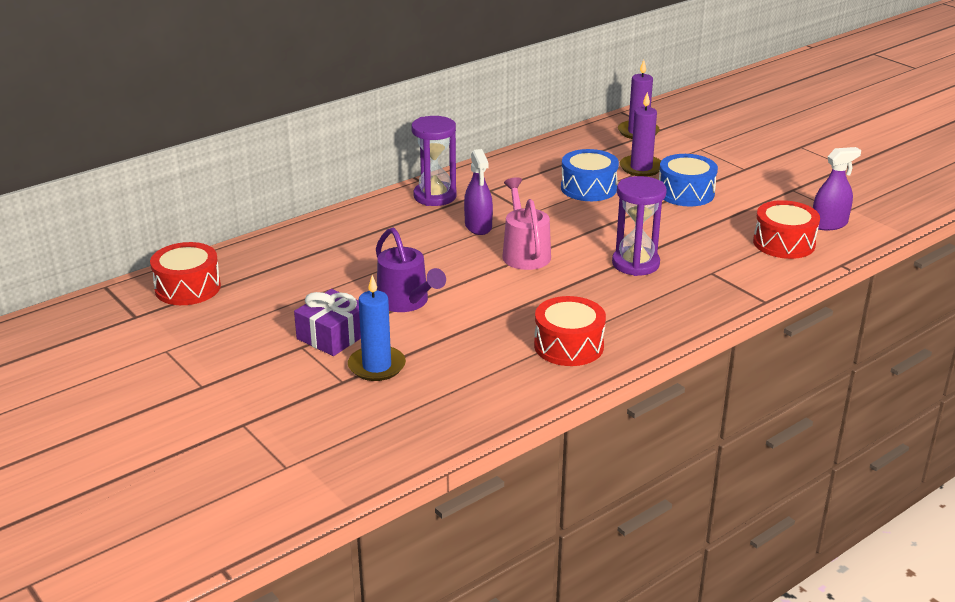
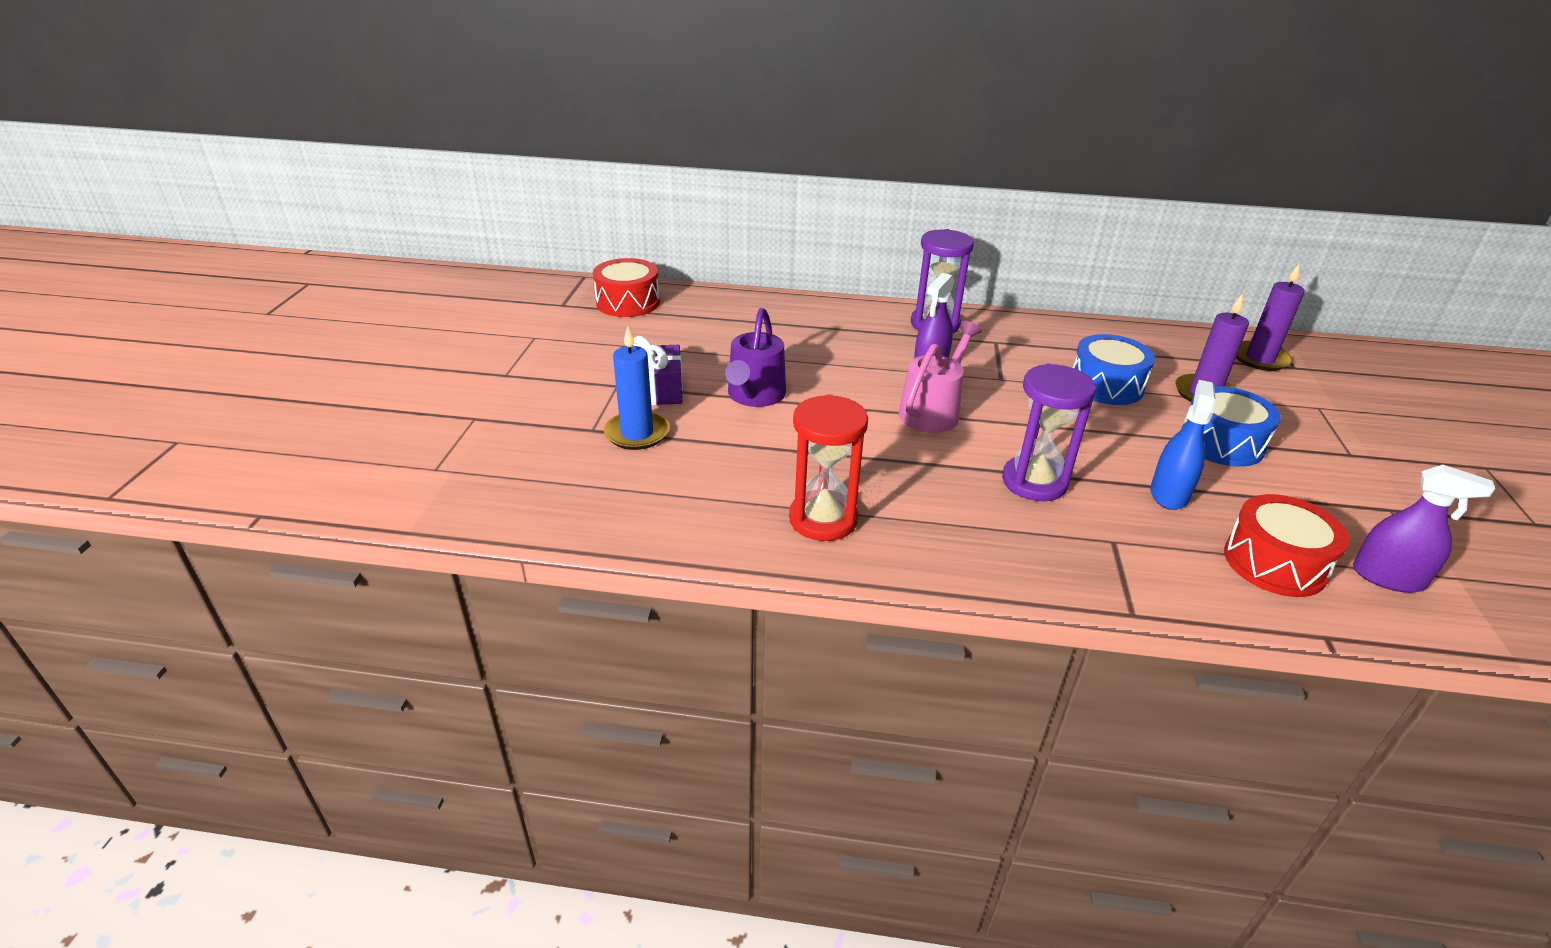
camera: 45 degrees right, 5 degrees up
(568, 346) = (823, 519): red drum -> red hourglass
(701, 234) = (1169, 494): none -> blue spray bottle

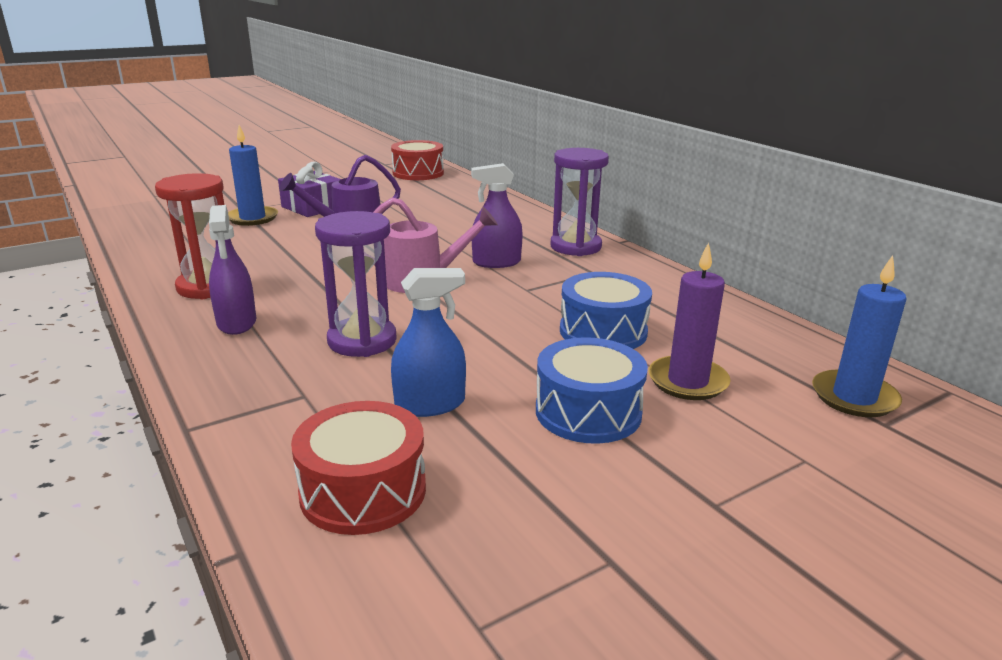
camera: 50 degrees right, 10 degrees down
(1259, 359) = (854, 397): purple candle -> blue candle
(1387, 577) = (423, 582): purple spray bottle -> purple spray bottle (237, 323)

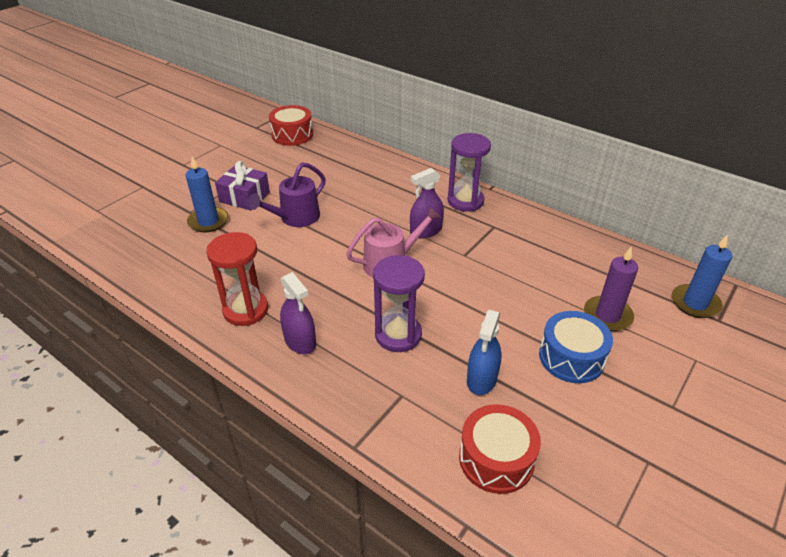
camera: 20 degrees left, 15 degrees up
(430, 404) = (481, 379): blue spray bottle -> blue spray bottle turned 150 degrees clockwise
(603, 331) = (536, 284): blue drum -> none

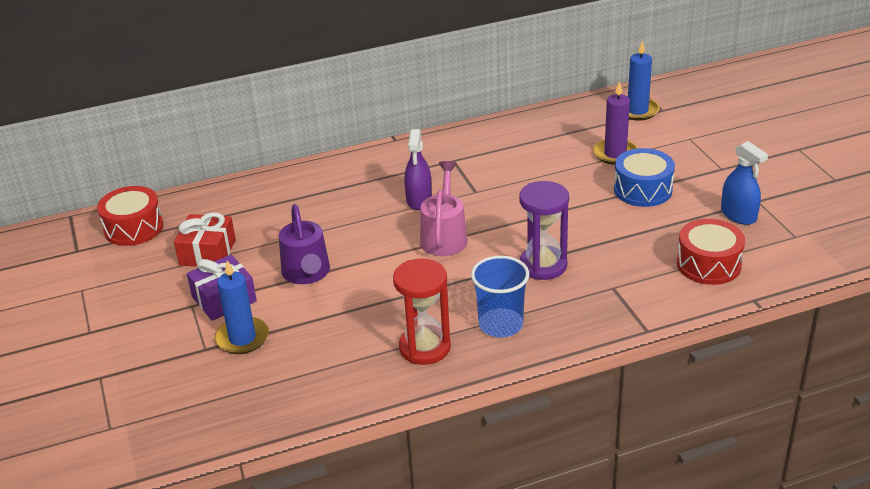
camera: 55 degrees left, 5 degrees down
(288, 170) = (207, 252): none -> red gift
(300, 341) = (500, 324): purple spray bottle -> blue cup
(465, 201) = (398, 160): purple hourglass -> none
(481, 379) = (629, 241): blue spray bottle -> blue spray bottle (738, 215)

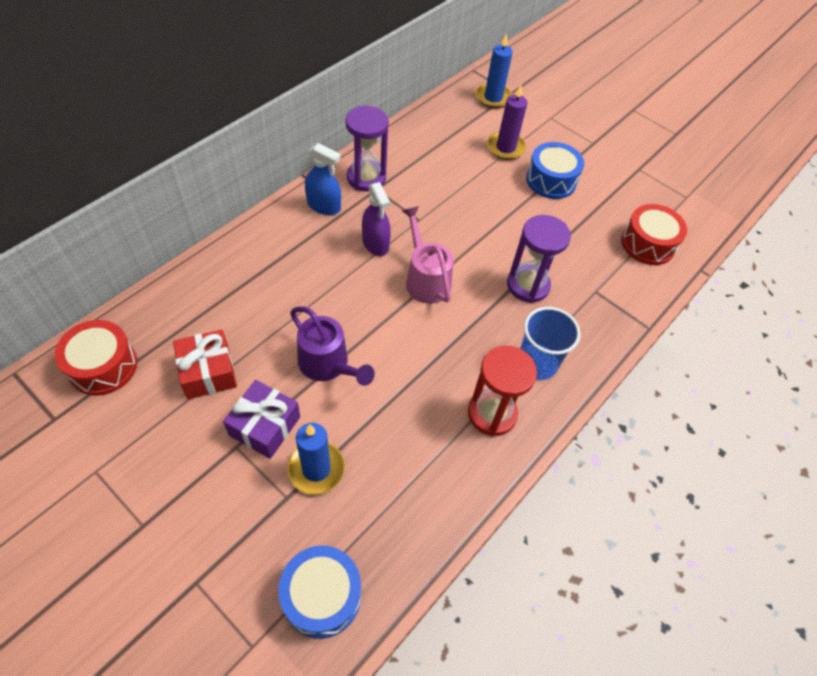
camera: 35 degrees left, 20 degrees up
(183, 417) = (322, 596): none -> blue drum
(450, 150) = (366, 178): none -> purple hourglass
(738, 215) = (636, 187): blue spray bottle -> blue spray bottle (324, 206)

